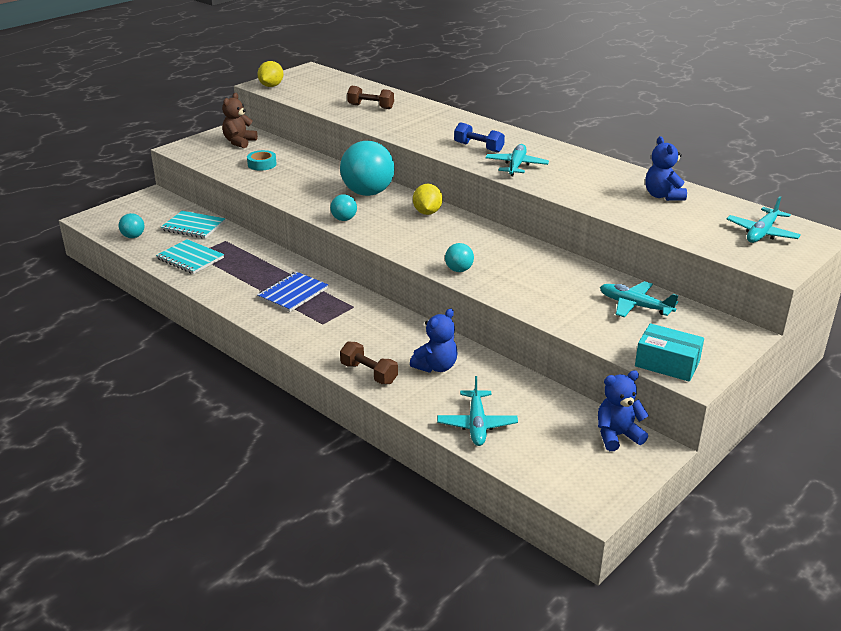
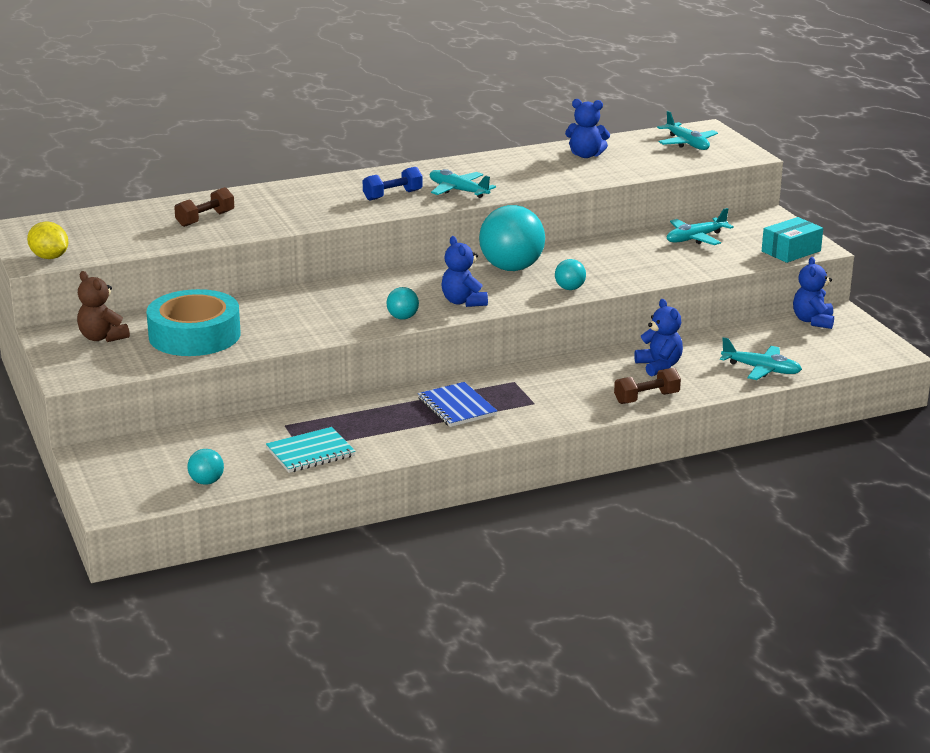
camera: 65 degrees left, 5 degrees down
(193, 226) = (222, 439): turquoise notebook -> none
(262, 164) = (194, 335): turquoise tape -> turquoise tape, size x2.28
(368, 193) = (348, 294): turquoise ball -> turquoise ball (511, 268)
(392, 234) = (463, 302): none -> blue teddy bear
(427, 212) = (431, 276): yellow lemon -> none

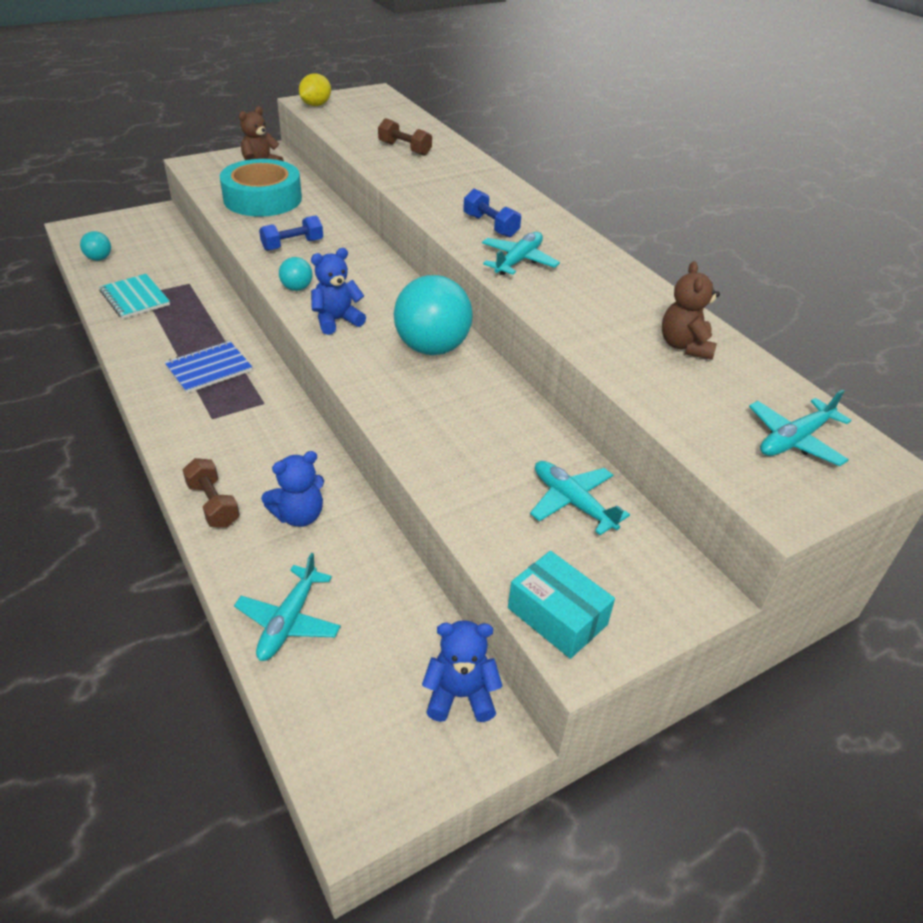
camera: 80 degrees right, 15 degrees up
(313, 320) = (292, 245): none -> blue dumbbell
(569, 288) = (379, 390): turquoise ball -> none
(586, 155) = (685, 346): blue teddy bear -> brown teddy bear

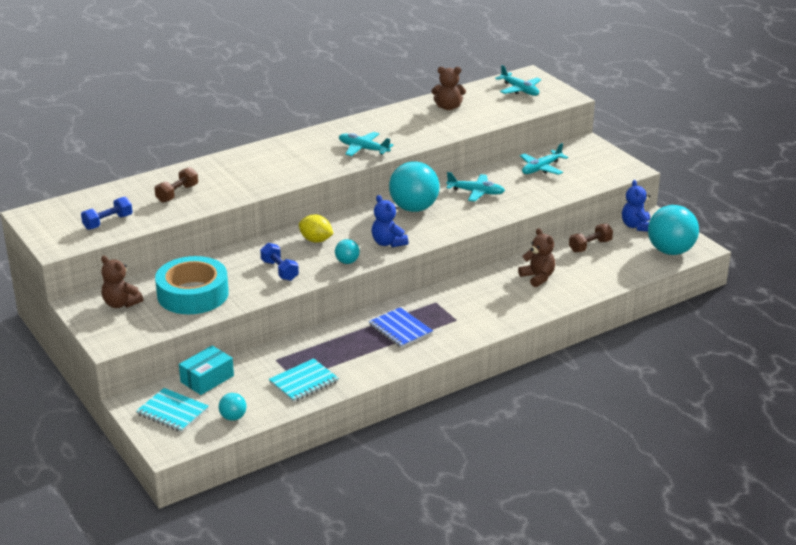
camera: 90 degrees left, 10 degrees down
(129, 230) = (172, 412): none -> turquoise notebook
(213, 504) = (537, 307): brown dumbbell -> brown dumbbell (590, 246)
(289, 621) = (612, 273): turquoise plane -> turquoise plane (476, 192)
(299, 515) = (538, 277): blue teddy bear -> brown teddy bear
(316, 105) = (67, 242): yellow lemon -> yellow lemon (316, 240)
(350, 742) = (670, 251): none -> turquoise ball
(490, 226) = (315, 158): blue dumbbell -> blue dumbbell (108, 222)
(557, 616) = (614, 173): turquoise box -> turquoise box (207, 379)

